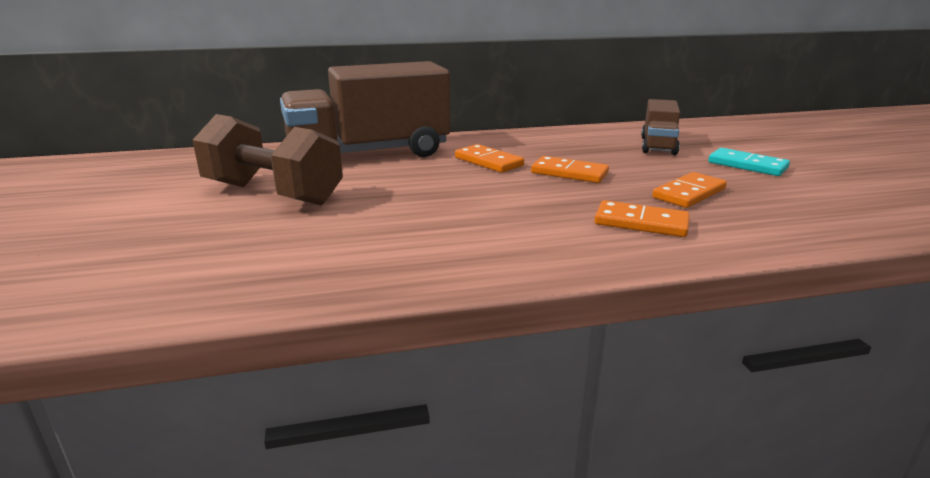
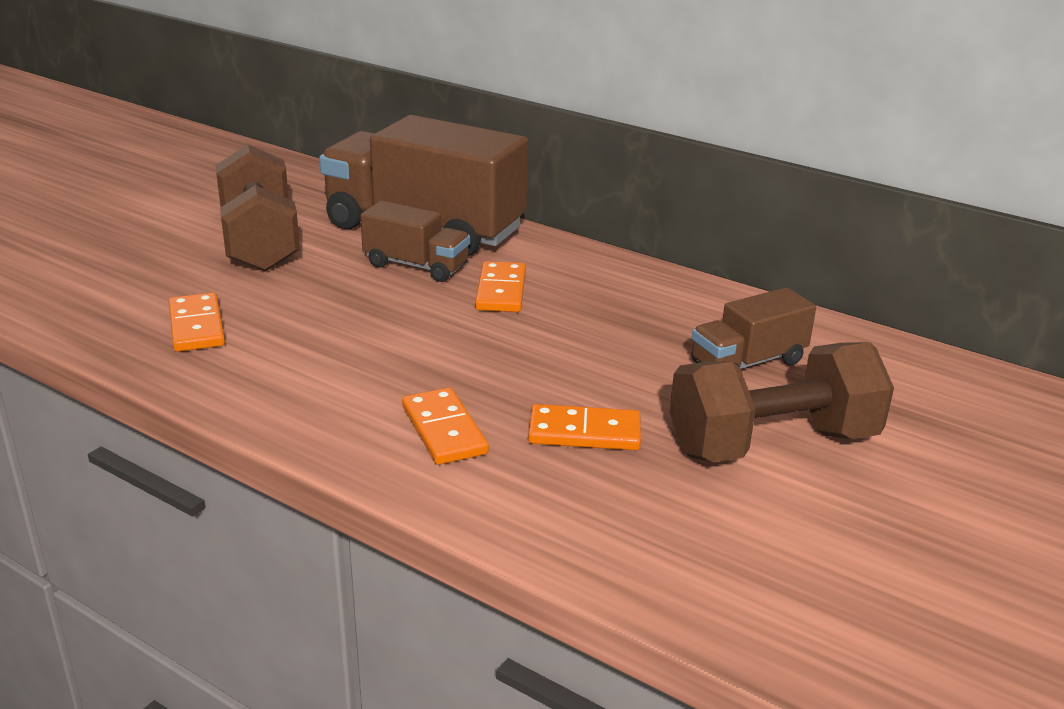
camera: 45 degrees right, 5 degrees up
(412, 168) = (416, 266): none -> brown truck
(569, 173) = (538, 344): orange domino -> orange domino (197, 326)
(747, 165) = (772, 444): turquoise domino -> brown dumbbell

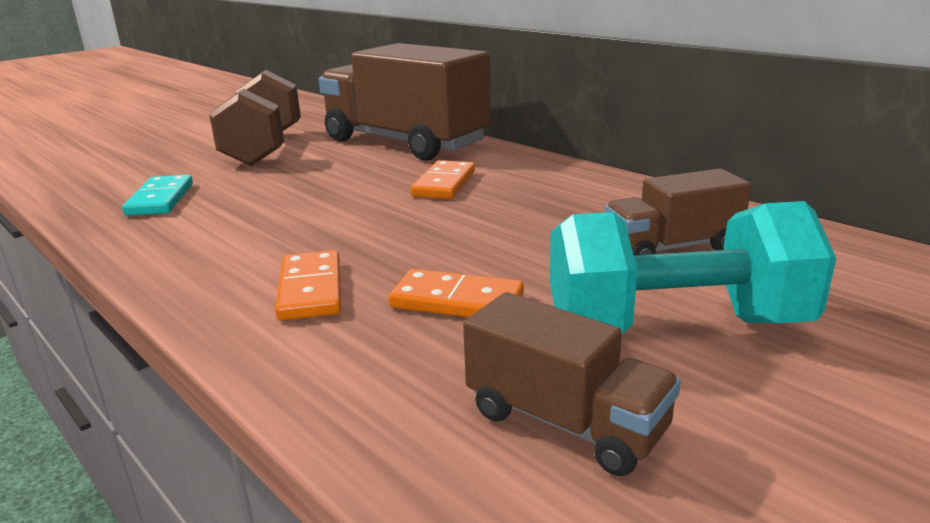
camera: 15 degrees right, 5 degrees down
(197, 326) = (161, 199): orange domino -> turquoise domino
(416, 266) = (380, 165): brown truck -> brown truck (565, 422)
(772, 444) = (675, 327): brown dumbbell -> turquoise dumbbell

